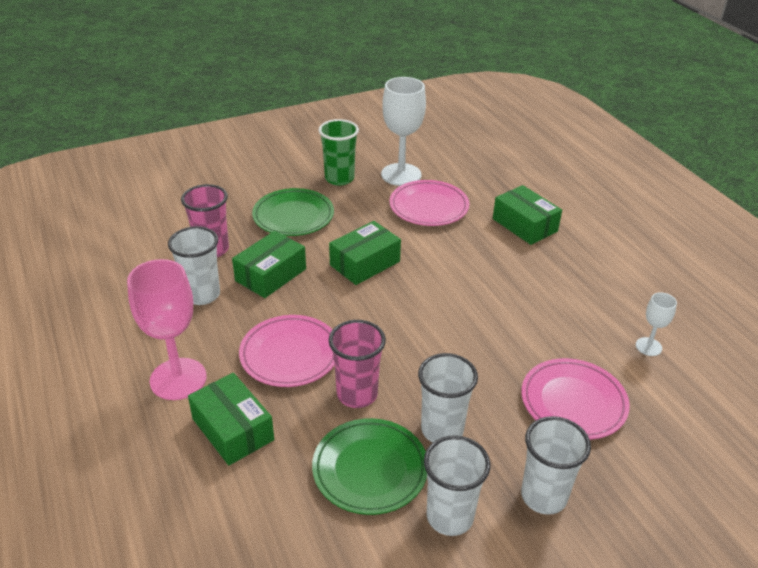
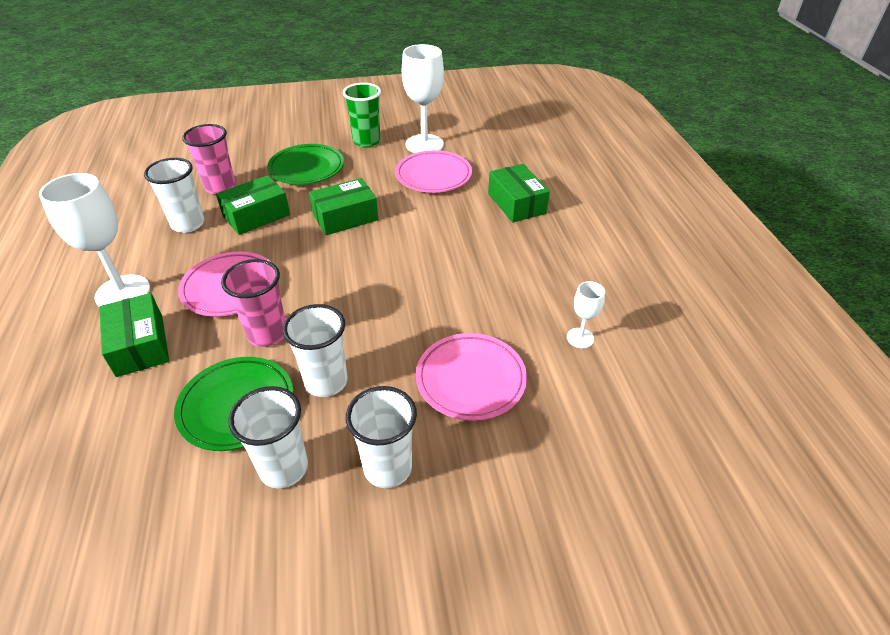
camera: 15 degrees right, 5 degrees up
(178, 379) = (123, 293): pink goblet -> white goblet

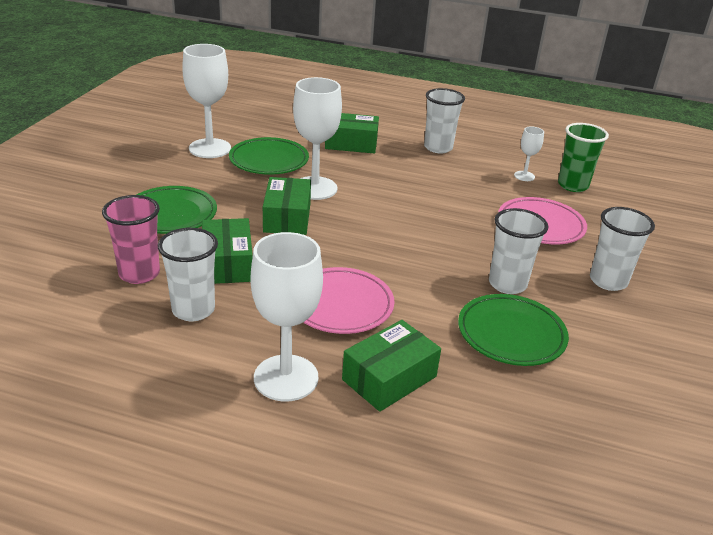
camera: 65 degrees left, 10 degrees down
(140, 345) = (389, 378): green box -> green box turned 45 degrees counterclockwise
(267, 334) = (427, 299): pink cup -> none
(284, 468) = (590, 325): white cup -> white cup (438, 148)
(366, 141) = (163, 171): green cup -> green cup (573, 185)
(408, 213) = (315, 188): none -> white goblet
(433, 176) = (269, 161): pink plate -> green plate

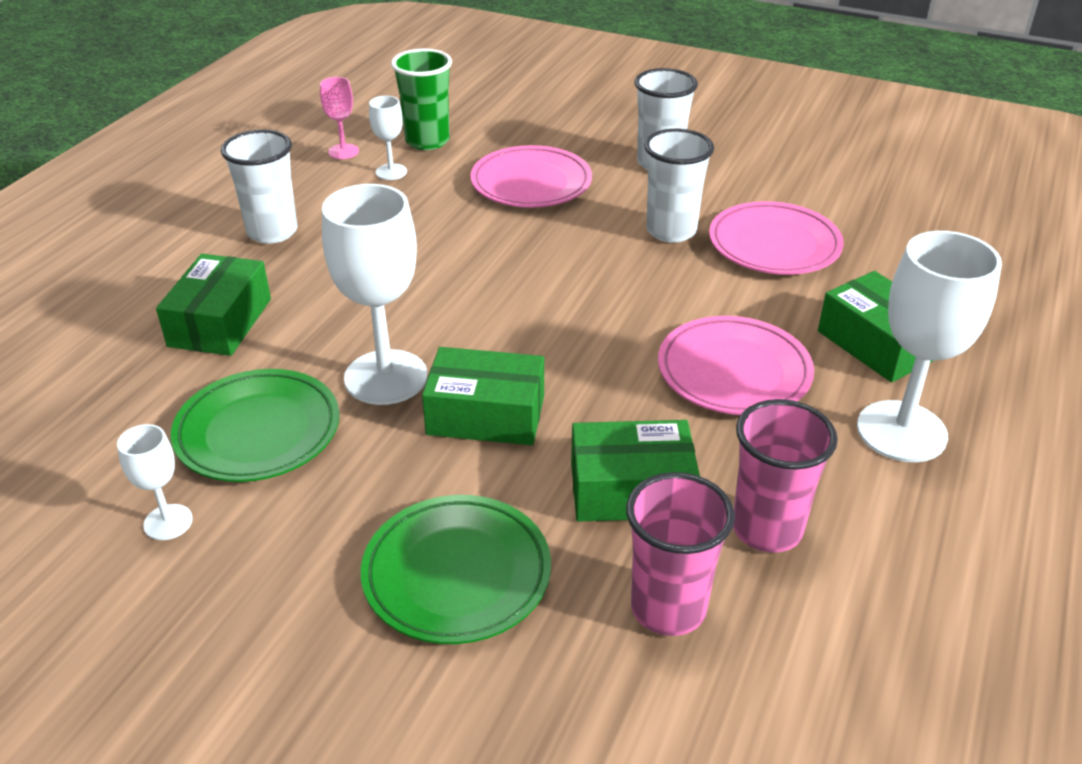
camera: 80 degrees left, 5 degrees up
(193, 310) = (767, 529): white cup -> pink cup
(210, 148) = (168, 522): white goblet -> white goblet, size x0.49
(511, 334) = (774, 245): green plate -> pink plate
(539, 160) = (343, 151): none -> pink goblet

